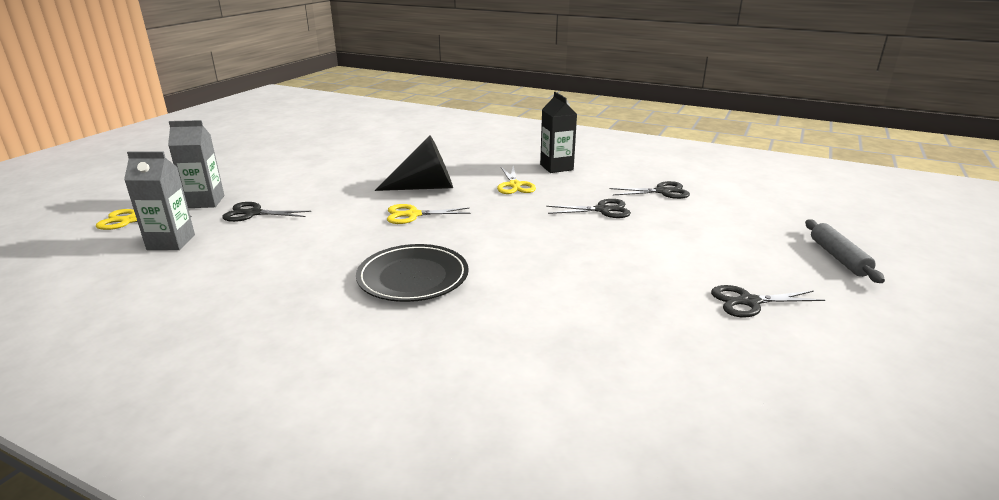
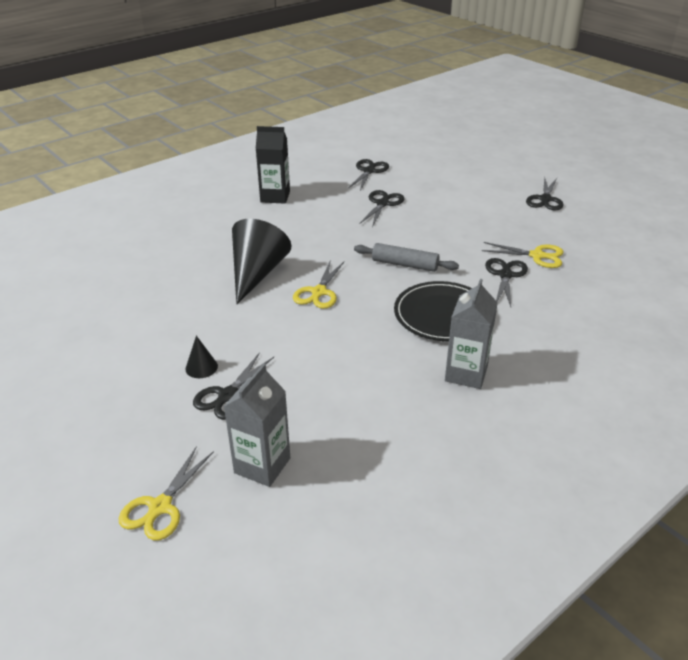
camera: 65 degrees left, 10 degrees up
(205, 202) = (153, 434): grey carton -> grey carton (466, 374)
(286, 198) = (201, 367): none -> black cone
(514, 185) = (297, 227): yellow scissors -> yellow scissors (537, 256)
(522, 301) = (505, 275): none -> black scissors
(838, 257) = (508, 154): grey rolling pin -> grey rolling pin (405, 264)

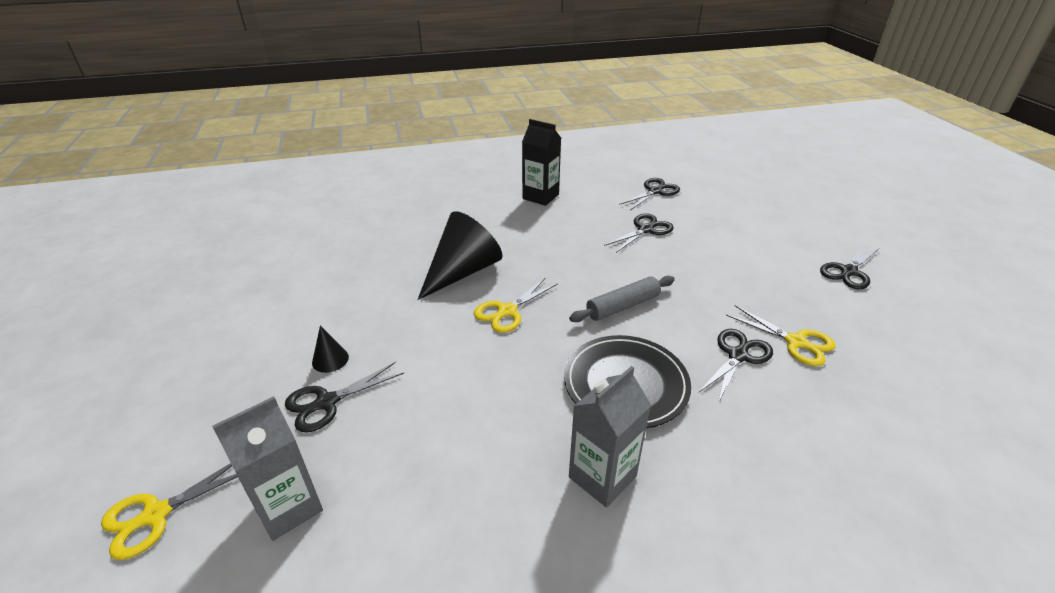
camera: 25 degrees right, 0 degrees up
(405, 264) = (623, 306): grey rolling pin -> grey rolling pin turned 75 degrees counterclockwise

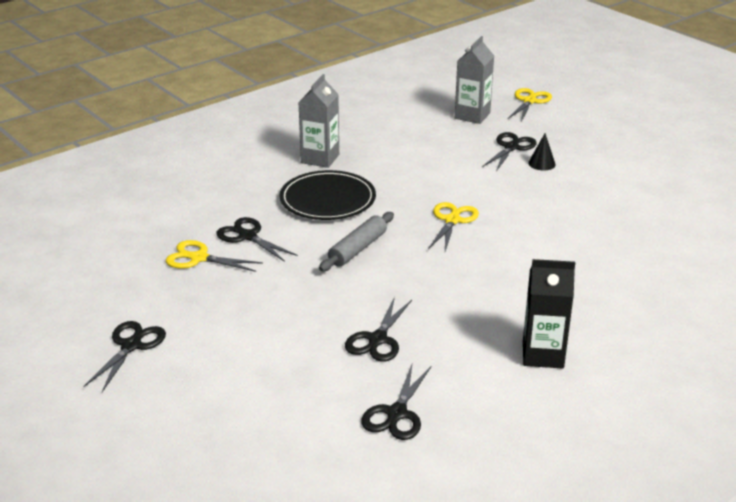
camera: 155 degrees right, 5 degrees down
(463, 271) = (525, 240): black cone -> none
(738, 356) = (247, 236): black scissors -> black scissors turned 120 degrees clockwise

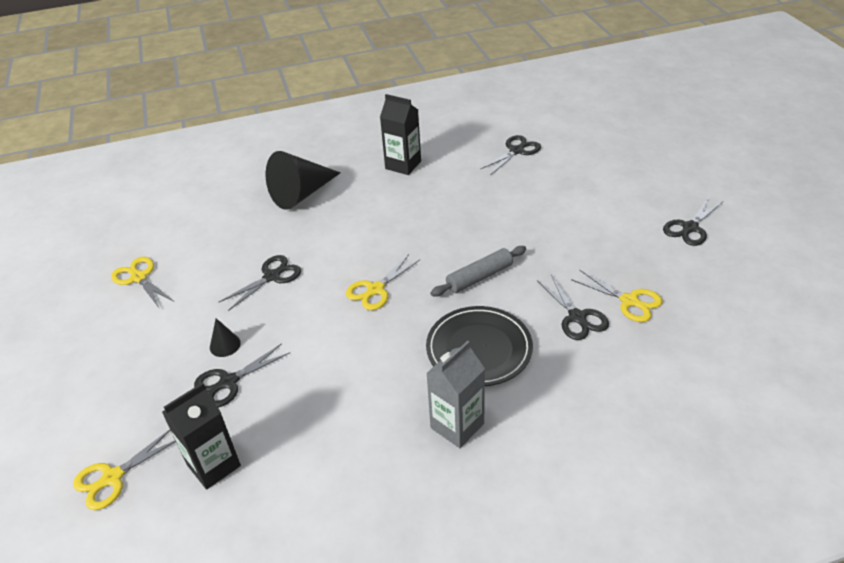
camera: 155 degrees left, 10 degrees up
(377, 339) = (504, 196): black scissors -> black scissors (272, 276)
(472, 115) = (213, 465): grey carton -> black carton
(630, 290) = (301, 194): none -> black cone
(683, 187) = (139, 278): none -> yellow scissors

